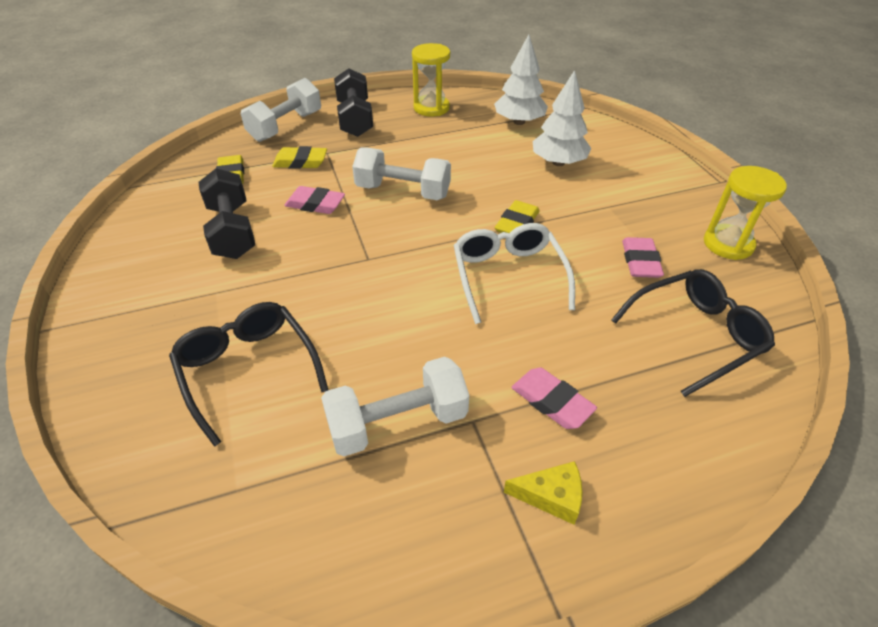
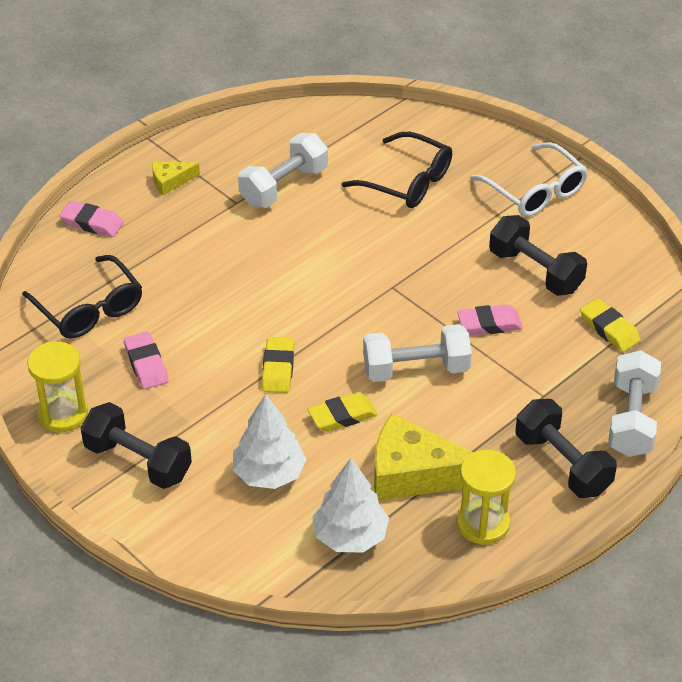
camera: 155 degrees right, 0 degrees up
(300, 162) = (557, 371): yellow eraser -> yellow eraser (342, 416)
(454, 138) = (414, 473): none -> yellow cheese
(508, 276) = (260, 310): white glasses -> white glasses (535, 191)
(552, 401) = (187, 229): pink eraser -> pink eraser (92, 223)
(661, 194) = (138, 461): none -> black dumbbell
(696, 335) = (89, 309): black glasses -> black glasses turned 75 degrees counterclockwise

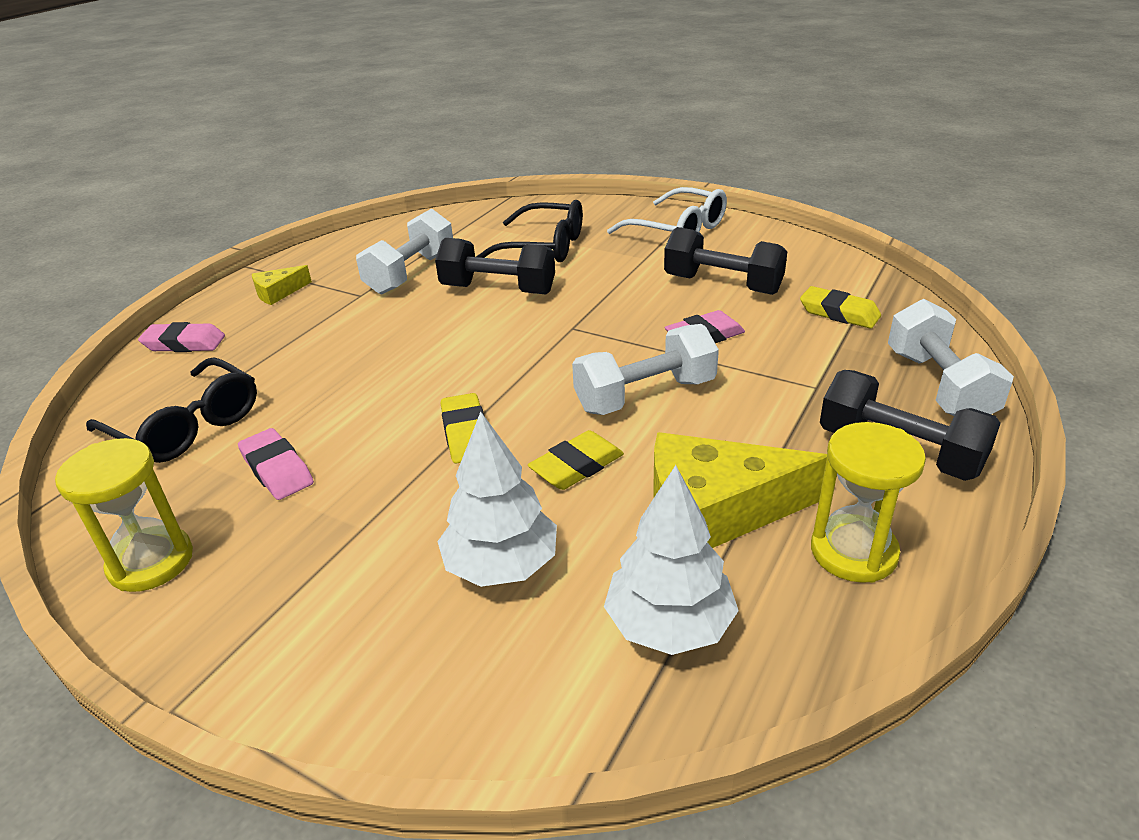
camera: 15 degrees left, 10 degrees down
(138, 461) = (284, 601): black dumbbell -> black dumbbell (498, 290)

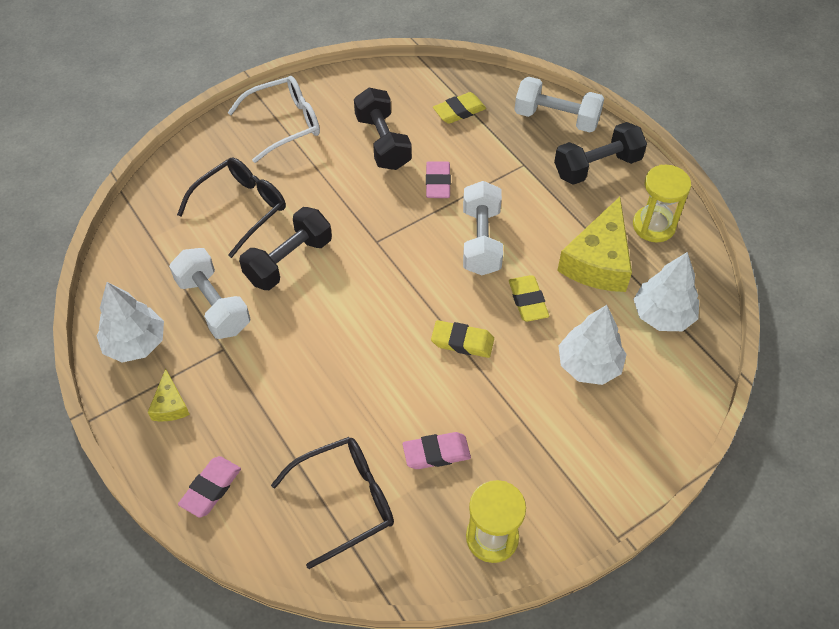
camera: 65 degrees left, 20 degrees up
(341, 256) = (135, 343): none -> white tree
(722, 284) = (383, 142): black dumbbell -> black dumbbell turned 75 degrees counterclockwise

